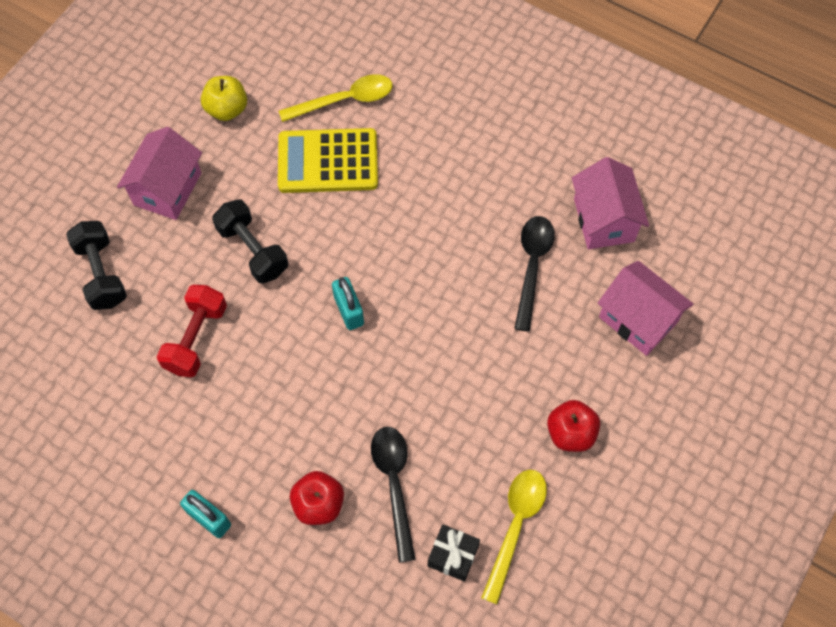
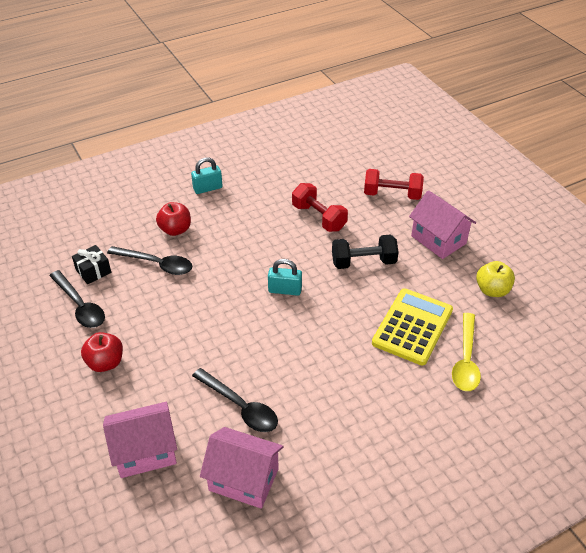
camera: 120 degrees right, 20 degrees down
(101, 274) = (392, 194): black dumbbell -> red dumbbell
(515, 526) = (80, 306): yellow spoon -> black spoon

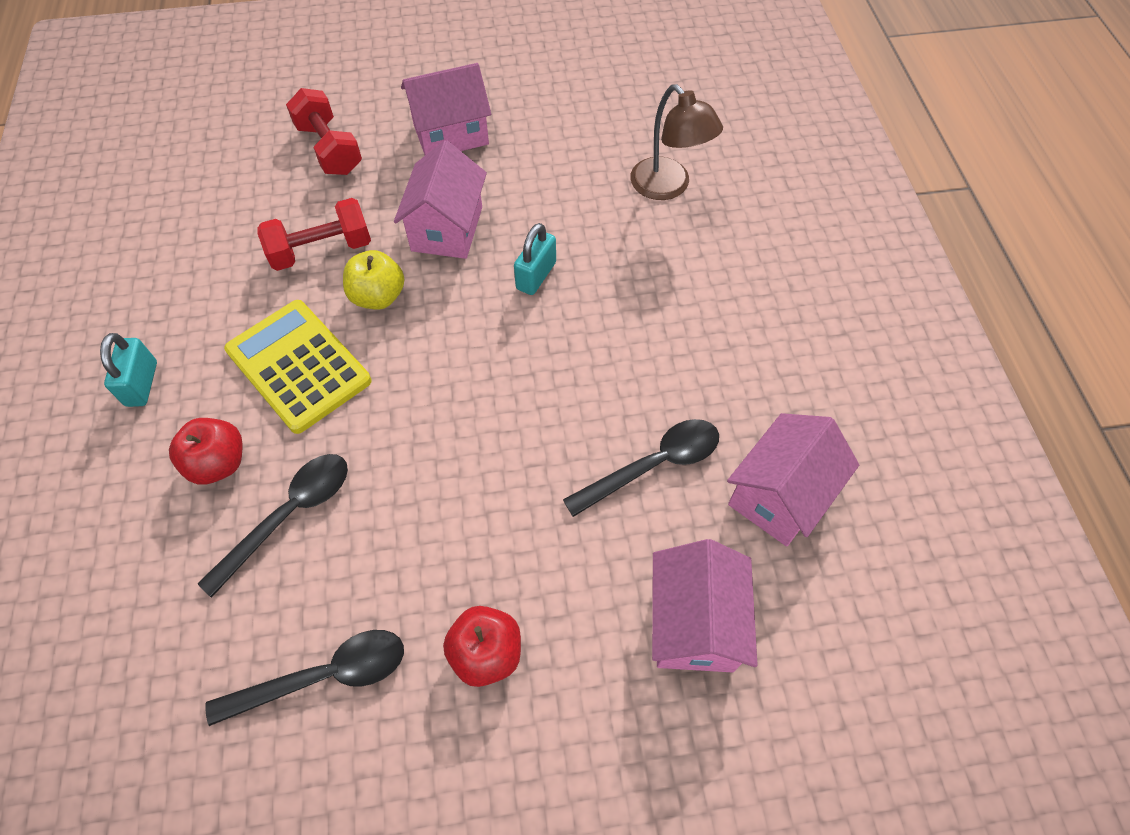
camera: 70 degrees left, 15 degrees up
(93, 271) = (243, 634): black gift -> none
(285, 290) = (452, 341): turquoise padlock -> turquoise padlock (536, 276)
(363, 262) = (447, 229): black dumbbell -> pink house
(392, 194) = (329, 149): red dumbbell -> red dumbbell turned 60 degrees counterclockwise
(412, 327) = (592, 218): yellow calculator -> yellow calculator (298, 366)
(466, 360) = (668, 187): yellow spoon -> brown lamp
(492, 290) = (568, 119): yellow apple -> yellow apple (378, 296)

